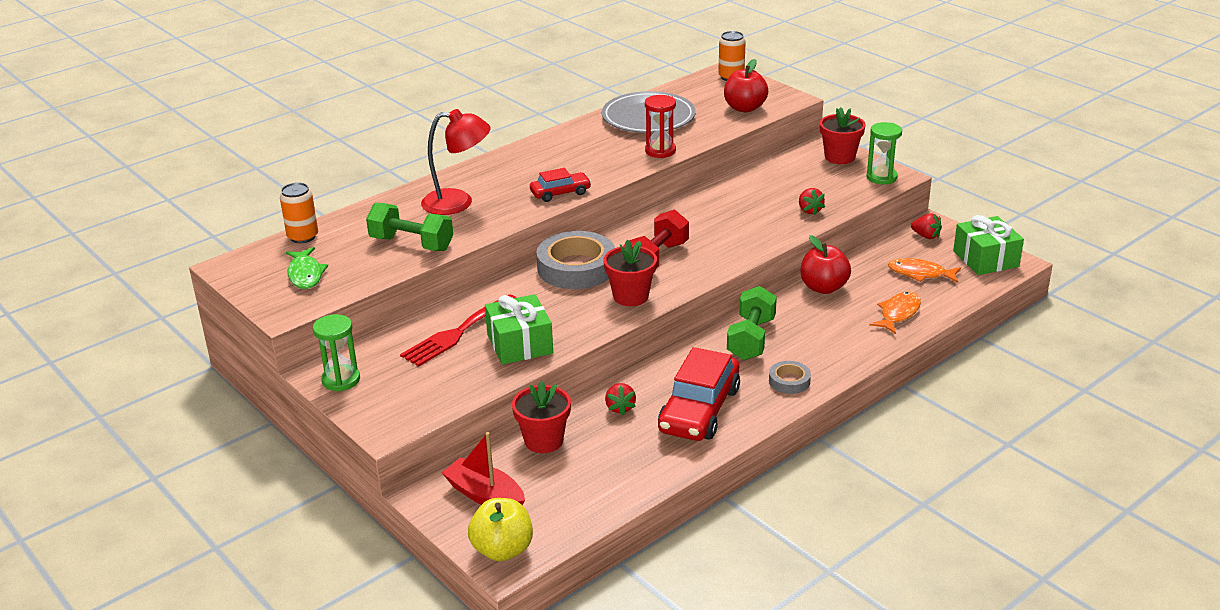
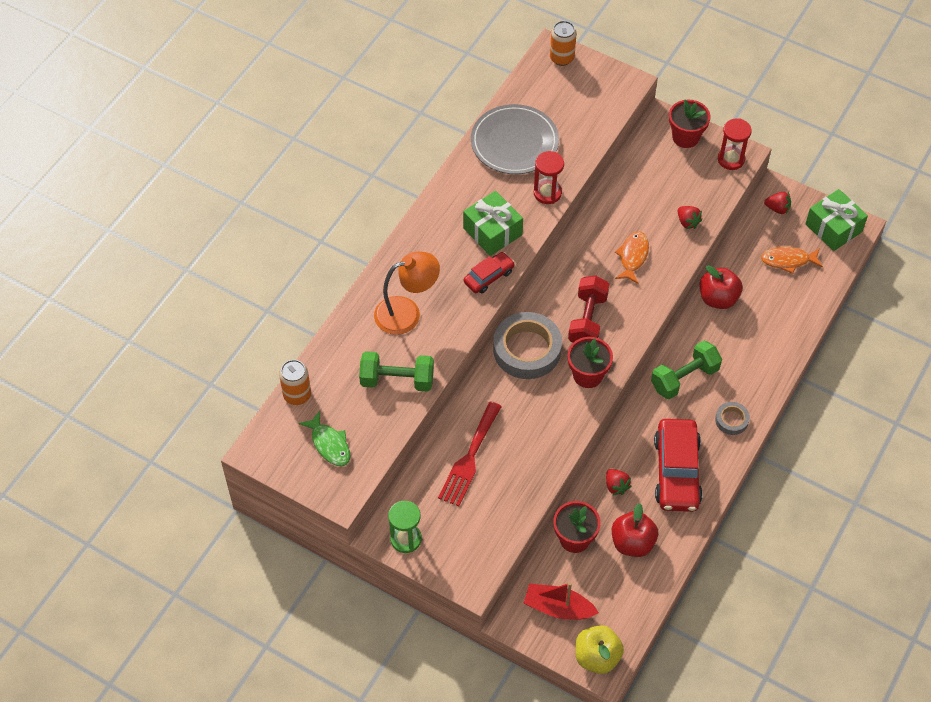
camera: 20 degrees left, 25 degrees up
(458, 202) = (407, 312): red lamp -> orange lamp
(520, 344) = (526, 457): green gift -> green gift (492, 231)
(744, 108) = (594, 107): red apple -> red apple (632, 543)
(751, 339) = (684, 378): green dumbbell -> green dumbbell turned 60 degrees clockwise
(881, 177) = (731, 159): green hourglass -> red hourglass
(898, 313) = (787, 316): orange fish -> orange fish (633, 256)

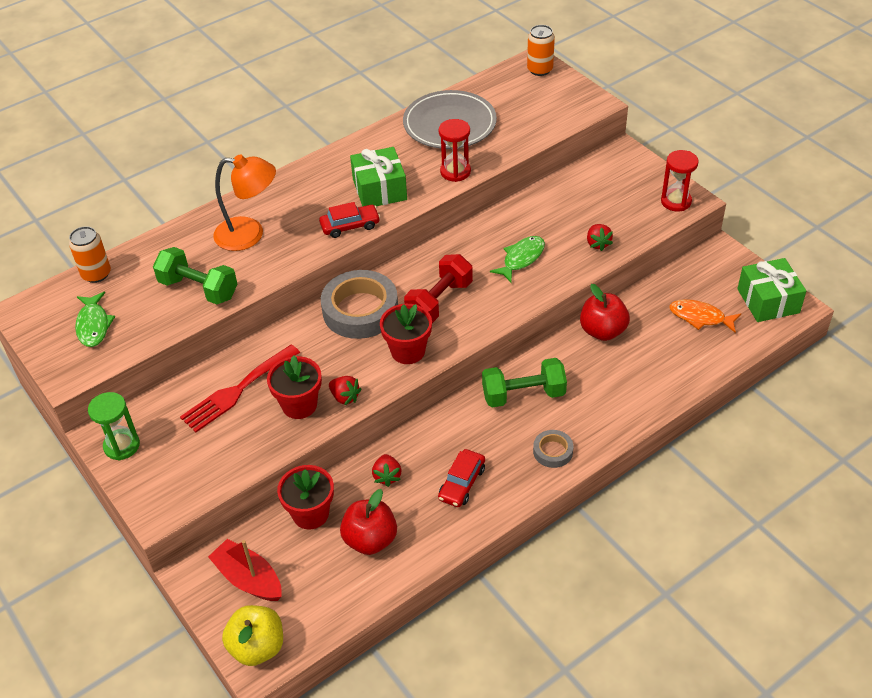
camera: 25 degrees right, 10 degrees down
(633, 256) = (521, 258): orange fish -> green fish
(676, 471) = (462, 483): red car -> red car, size x0.55
(685, 137) = (638, 171): red flower pot -> red flower pot (299, 405)
(777, 208) = (713, 267): red strawberry -> red strawberry (345, 397)

